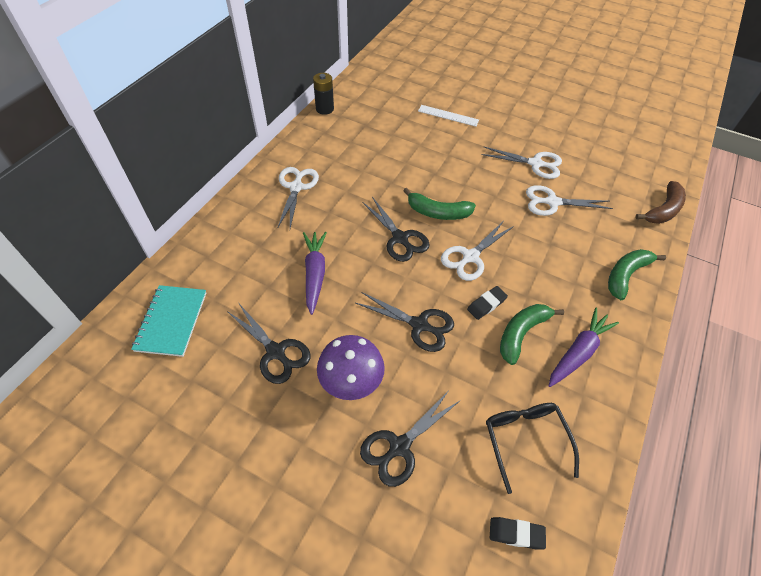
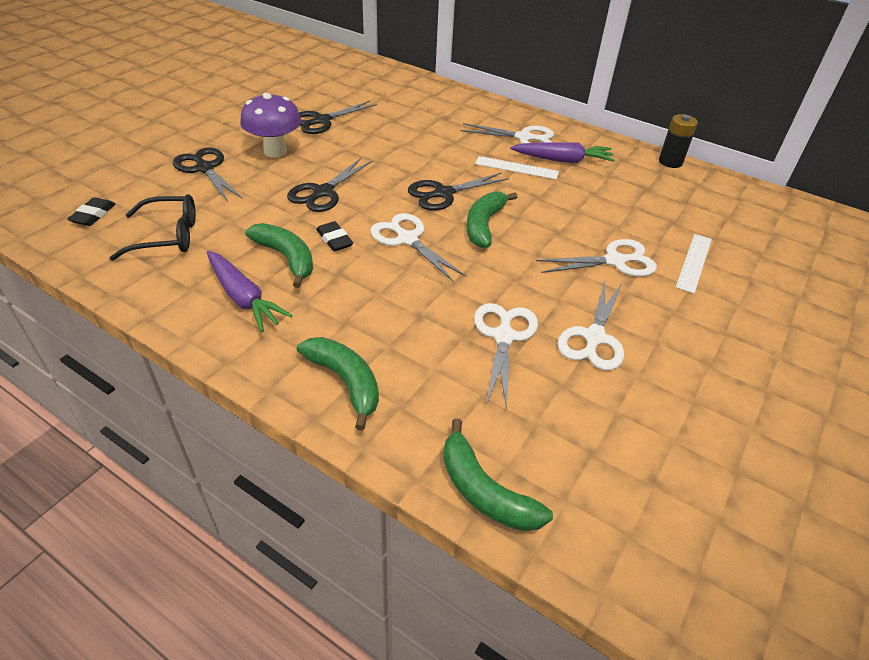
camera: 95 degrees right, 10 degrees down
(171, 321) = (367, 82): turquoise notebook -> none
(315, 274) = (402, 142): purple carrot -> purple carrot (563, 160)
(349, 193) = (516, 168): none -> white ruler
(458, 149) = (615, 261): none -> white scissors
(663, 210) = (484, 491): brown banana -> green banana

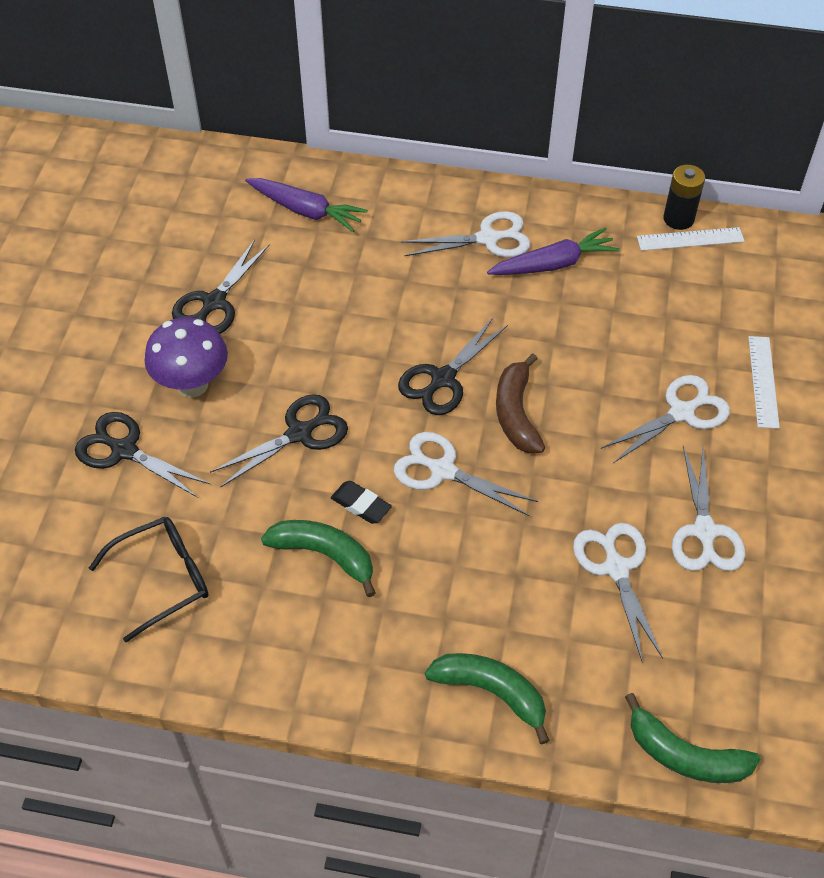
camera: 20 degrees left, 10 degrees up
(93, 215) = (45, 583): black eraser -> none
(243, 298) = (315, 631): purple carrot -> purple carrot (306, 211)
(323, 192) = (299, 433): black scissors -> black scissors turned 135 degrees counterclockwise
(484, 225) = (516, 413): green banana -> brown banana
(516, 168) = (505, 299): white ruler -> white ruler (690, 239)

